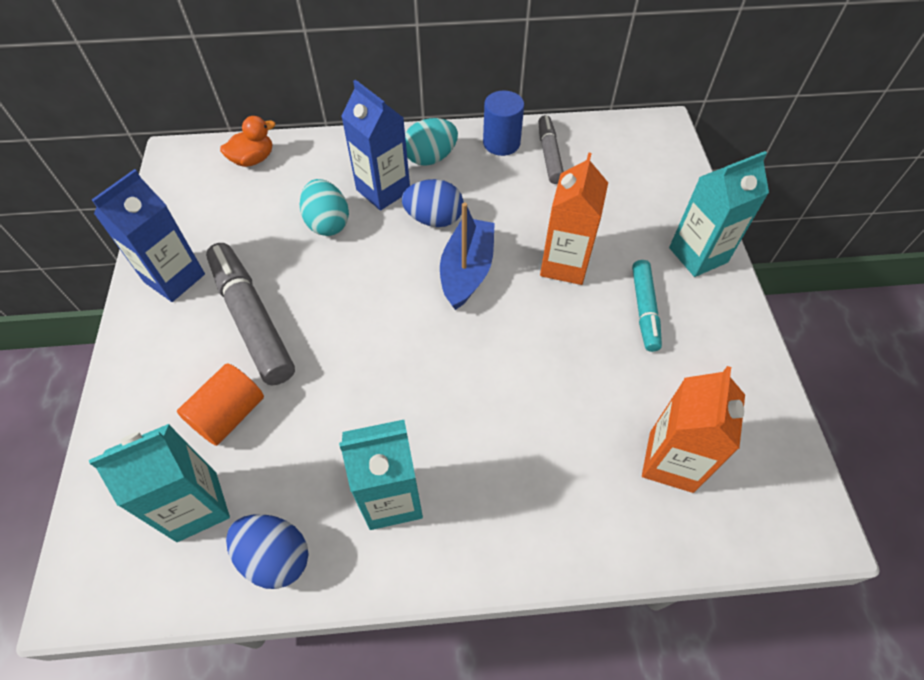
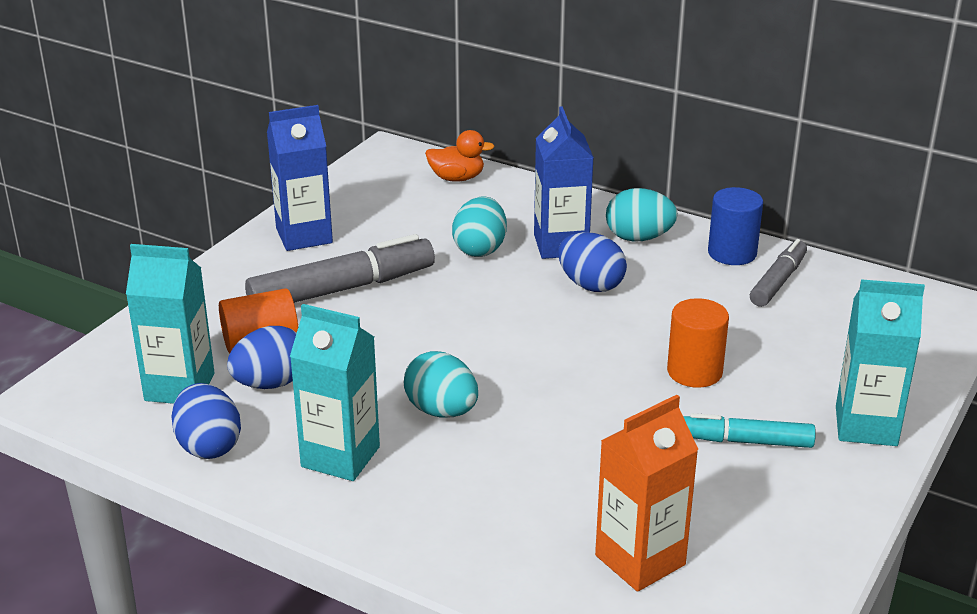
camera: 35 degrees right, 25 degrees down
(252, 319) = (342, 289): grey marker -> grey marker turned 60 degrees clockwise
(273, 454) = (271, 383): none -> blue egg
(429, 403) = (441, 411): none -> turquoise egg
(467, 271) = (582, 336): blue boat -> none
(564, 264) = (694, 372): orange carton -> orange cylinder
(644, 310) = (746, 441): turquoise marker -> turquoise marker turned 60 degrees clockwise

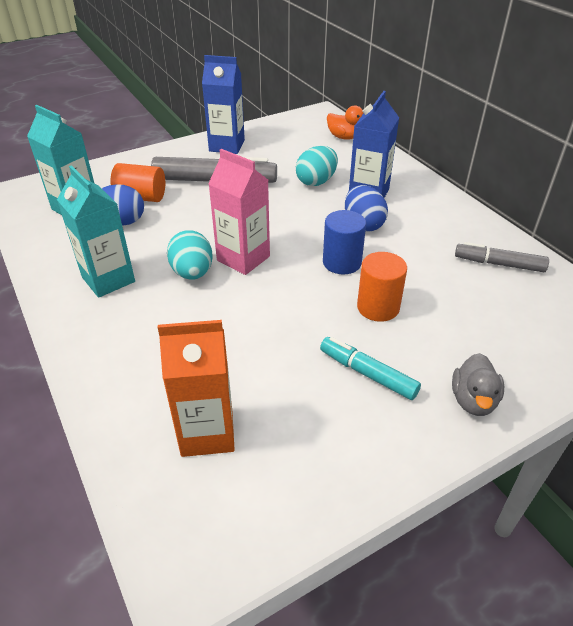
camera: 30 degrees right, 10 degrees up
(208, 446) = (52, 246): blue egg -> none
(487, 372) = (243, 258): none -> pink carton
(638, 238) = (424, 204): turquoise egg -> none
(732, 253) = (481, 233): blue cylinder -> blue cylinder (342, 262)
(778, 281) = (499, 264): grey marker -> grey marker turned 135 degrees counterclockwise
(866, 426) = (473, 400): turquoise carton -> grey duck

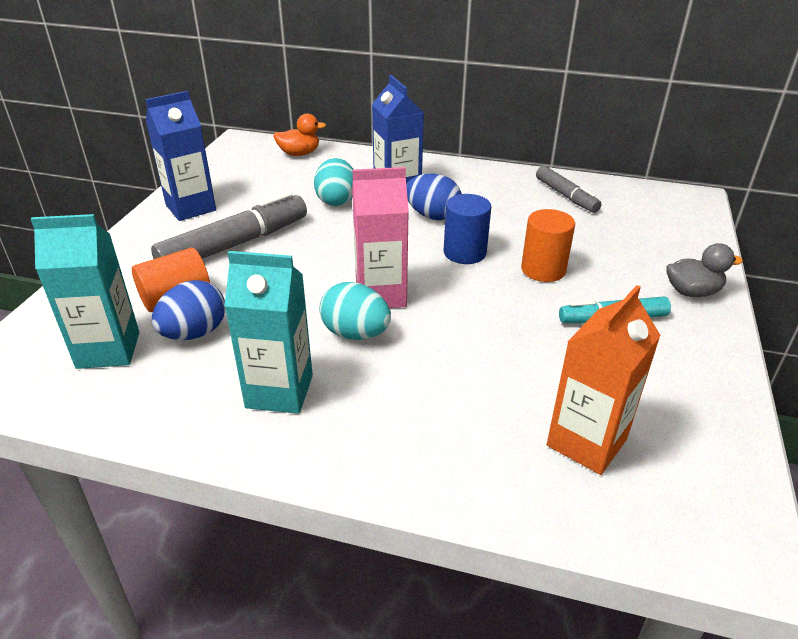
camera: 45 degrees left, 5 degrees down
(473, 400) = (692, 292): grey duck -> grey duck turned 60 degrees counterclockwise
(499, 264) = (566, 196): grey marker -> grey marker turned 90 degrees counterclockwise

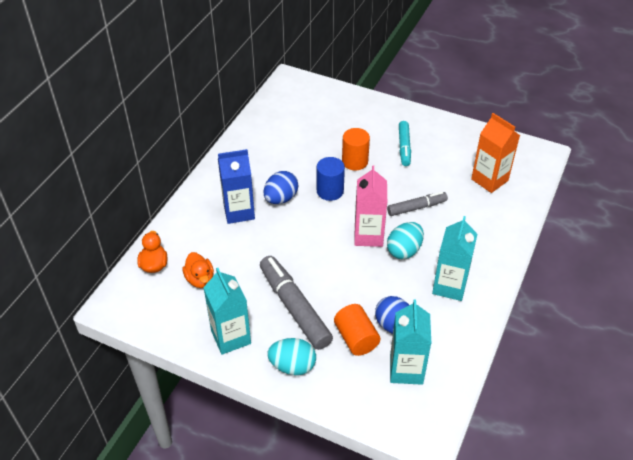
camera: 80 degrees left, 10 degrees up
(191, 208) = (231, 337): blue carton -> turquoise carton
(280, 180) = (200, 279): none -> orange duck
(336, 200) = (245, 247): turquoise egg -> turquoise egg (292, 366)
(566, 196) = (272, 131): grey marker -> grey marker (416, 207)
(692, 292) = (385, 112): grey duck -> none

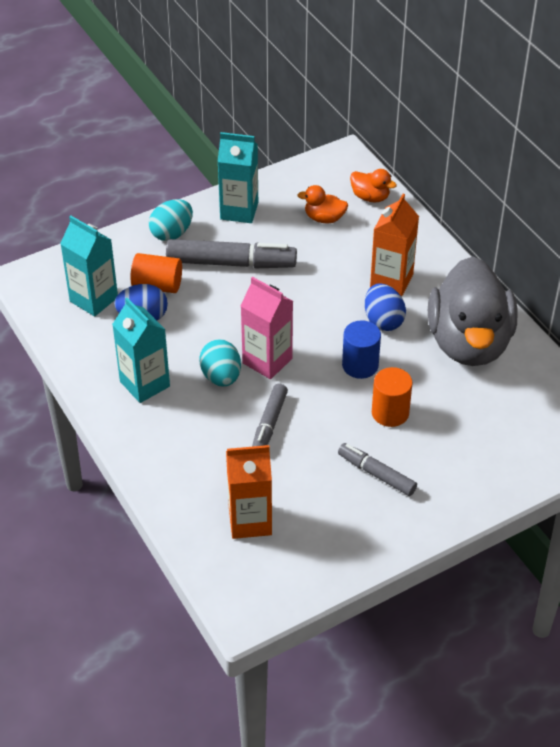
camera: 125 degrees right, 0 degrees up
(239, 212) = (391, 280): blue carton -> orange carton
(266, 153) = (469, 343): none -> grey duck
(404, 147) = (376, 474): turquoise marker -> grey marker

